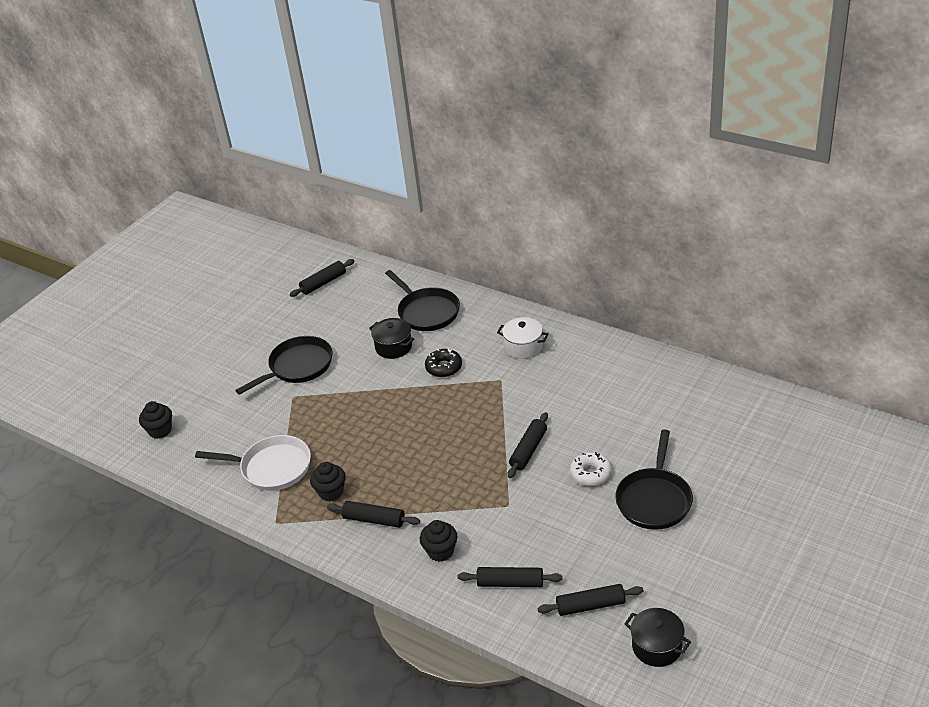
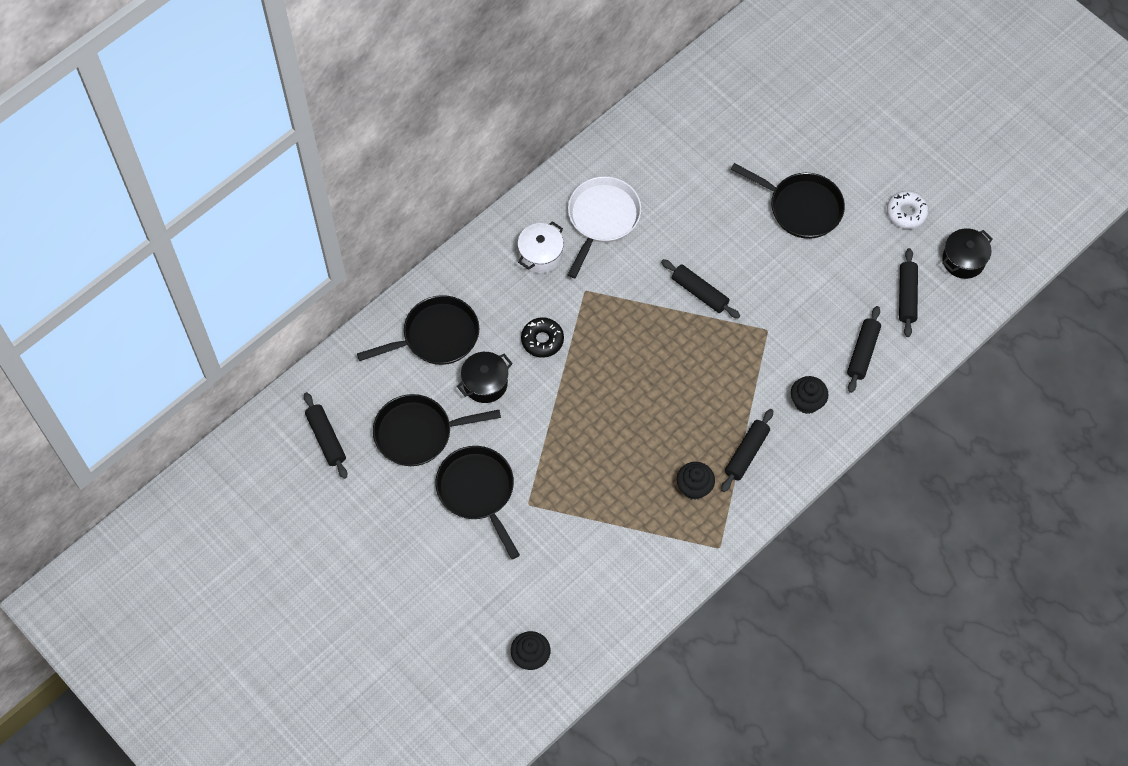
camera: 80 degrees left, 25 degrees up
(272, 467) = (636, 541): white pan -> white pan (602, 218)
(340, 324) = (418, 433): none -> black pan
(591, 474) = (751, 248): white donut -> white donut (906, 213)

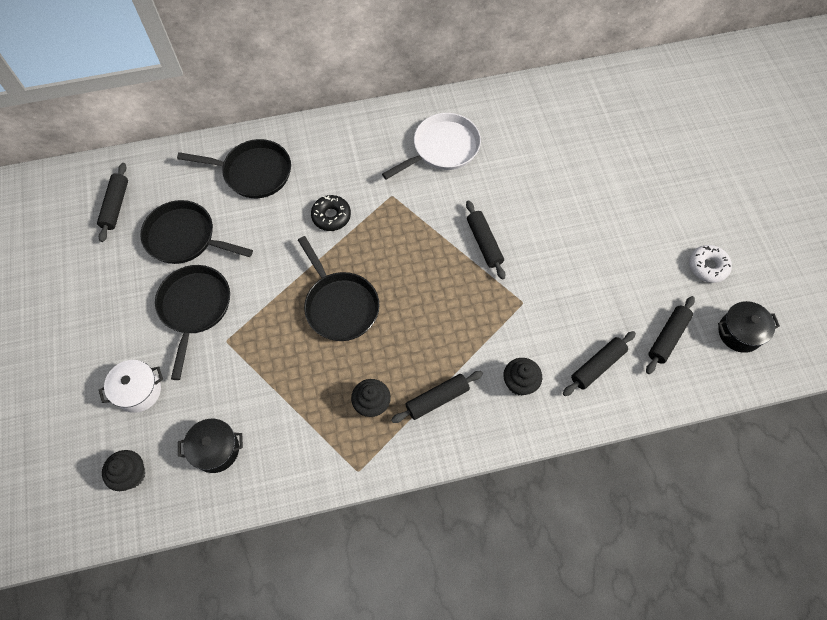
camera: 30 degrees right, 0 degrees up
(485, 383) = (263, 226): black pot -> black pot (216, 449)
(540, 255) = (375, 152): white pot -> white pot (138, 391)
(801, 207) = (614, 218): black pan -> black pan (340, 305)

